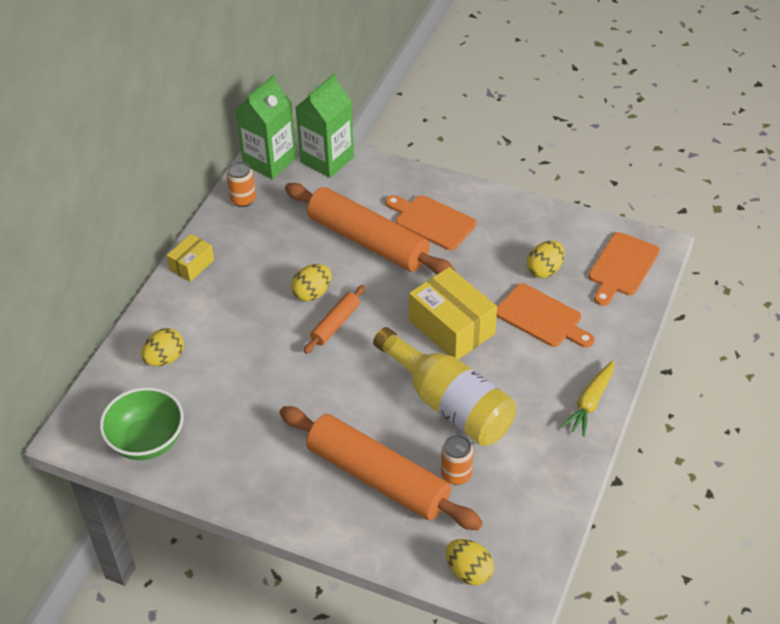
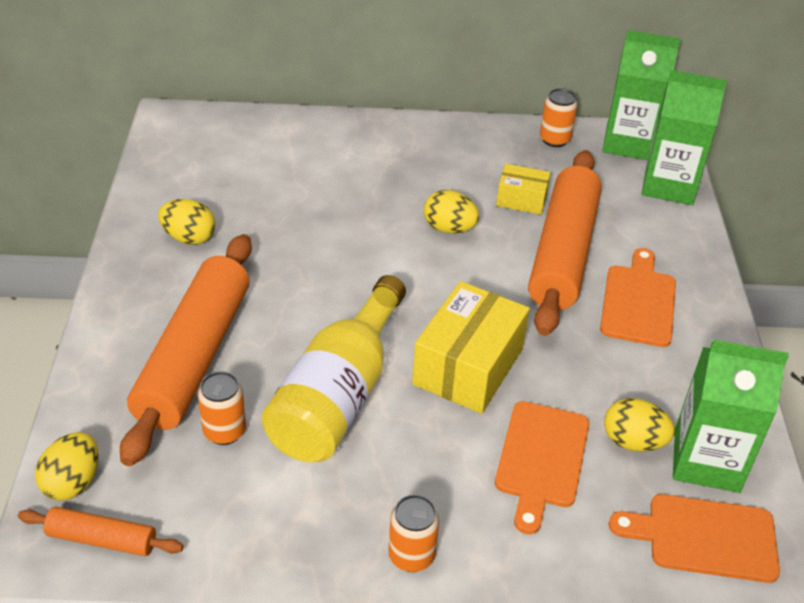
camera: 65 degrees right, 5 degrees down
(147, 441) = (181, 167): green bowl -> none
(165, 358) = (295, 148): yellow egg -> yellow egg (189, 238)
(191, 265) = (434, 130): yellow box -> yellow box (521, 199)
(335, 324) = (413, 260): orange rolling pin -> orange rolling pin (102, 539)
(570, 243) = (706, 460): none -> green carton
(590, 403) = (411, 556): yellow carrot -> orange can

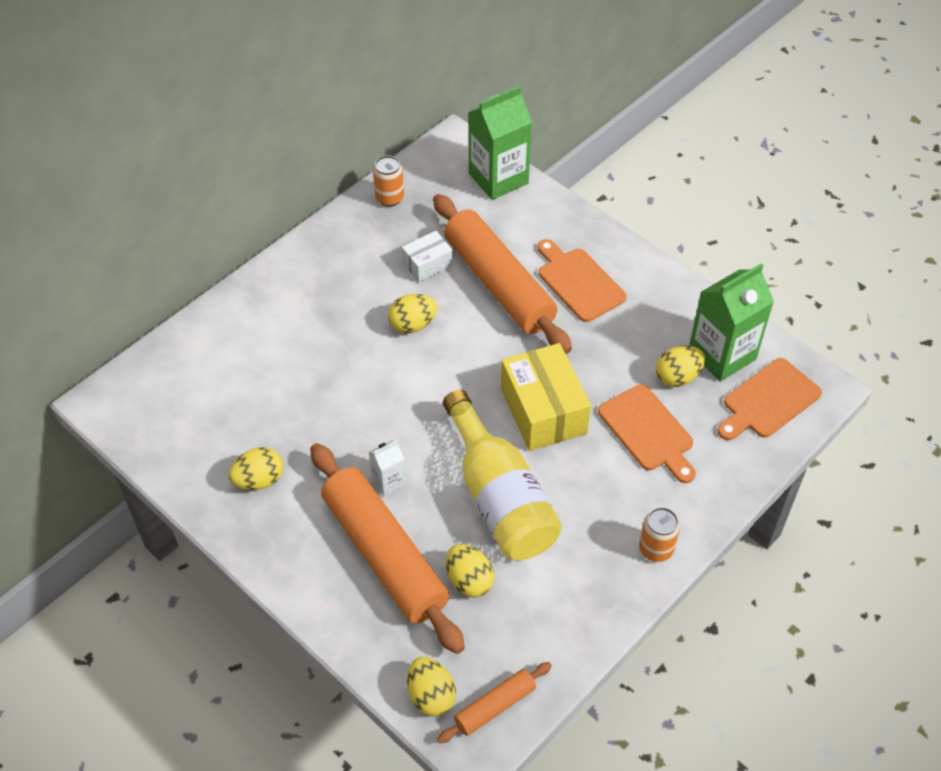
camera: 45 degrees left, 10 degrees up
(224, 431) = (469, 580): orange can -> yellow egg
(273, 313) = (389, 481): none -> white carton
(521, 199) = (427, 264): yellow box -> white box
(628, 143) = (437, 163): green carton -> none

